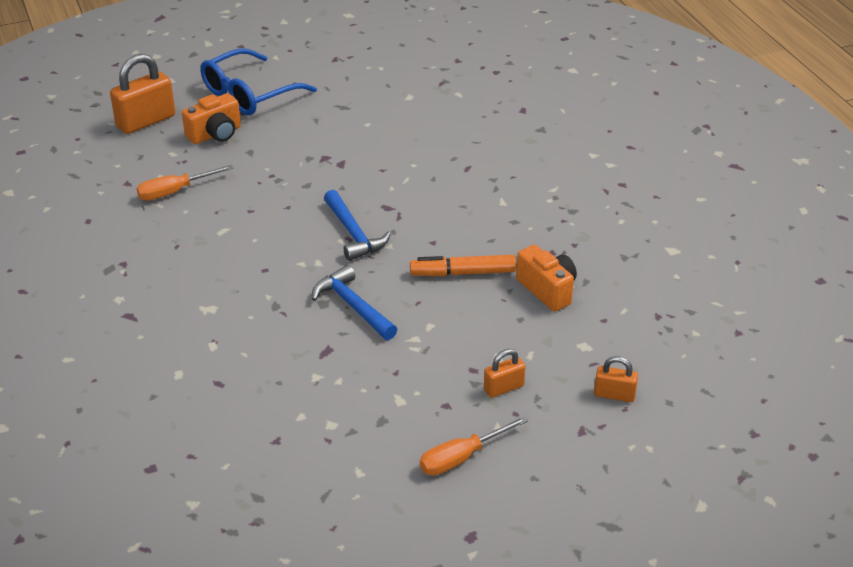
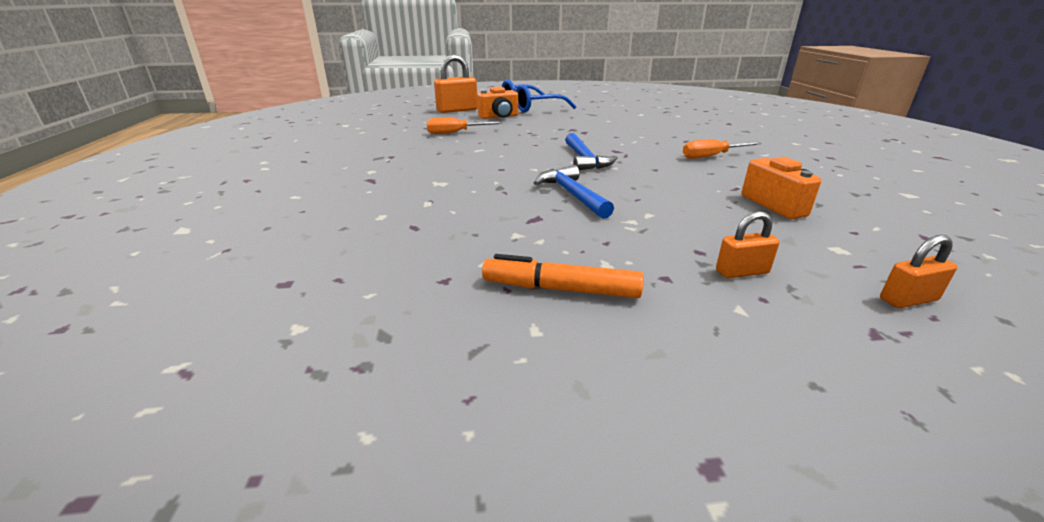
camera: 15 degrees right, 10 degrees down
(461, 458) = (689, 337): orange screwdriver -> orange screwdriver (712, 156)
(463, 273) = (684, 187): orange marker -> orange marker (560, 289)
(614, 395) = (908, 300): orange padlock -> orange padlock turned 45 degrees counterclockwise

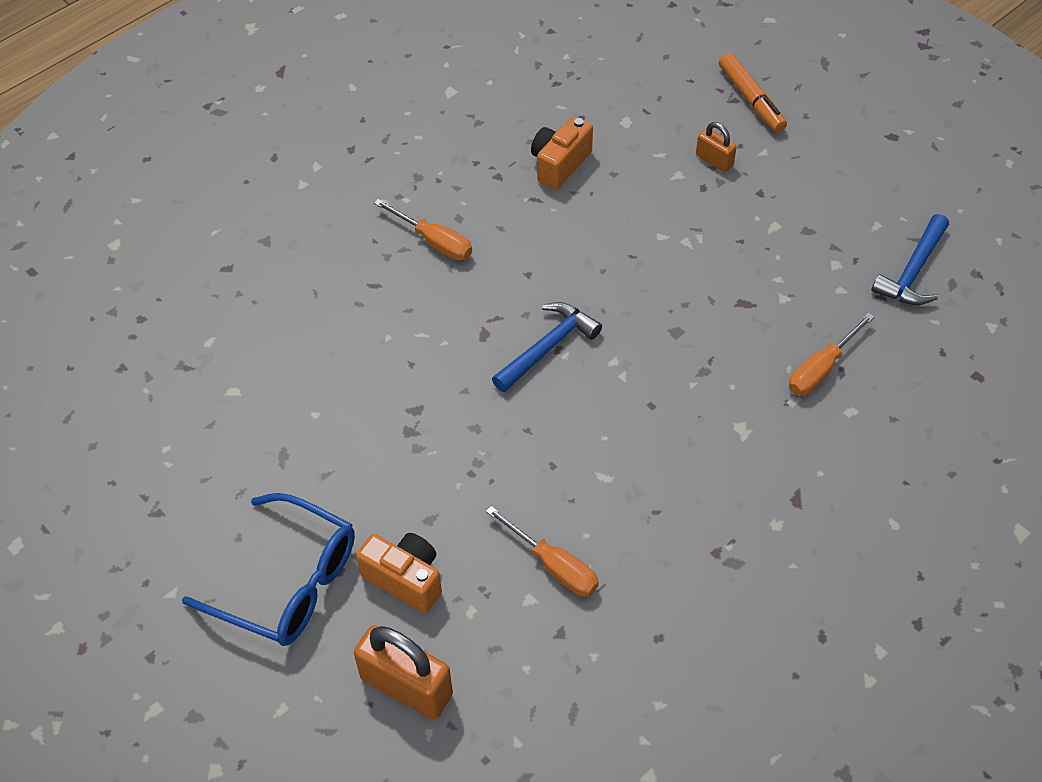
camera: 125 degrees left, 25 degrees up
(430, 220) = (821, 369): none -> orange screwdriver
(560, 289) = (828, 234): orange marker -> orange marker (751, 99)
(572, 194) = (667, 305): blue hammer -> blue hammer (913, 271)
(908, 300) = (678, 89): orange padlock -> none

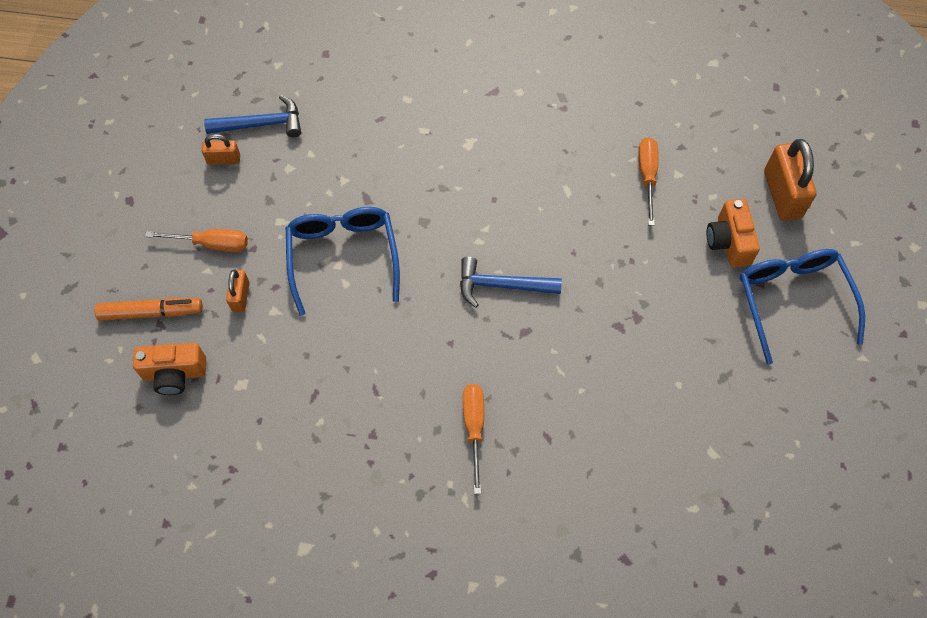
camera: 130 degrees left, 10 degrees up
(559, 164) = (325, 399): orange camera -> orange camera (175, 374)
(692, 249) = (343, 257): none -> blue glasses
(751, 99) = (151, 312): orange marker -> orange marker turned 60 degrees clockwise
(821, 369) = (387, 129): orange screwdriver -> orange screwdriver (211, 244)
(888, 221) = (224, 159): none -> orange padlock

